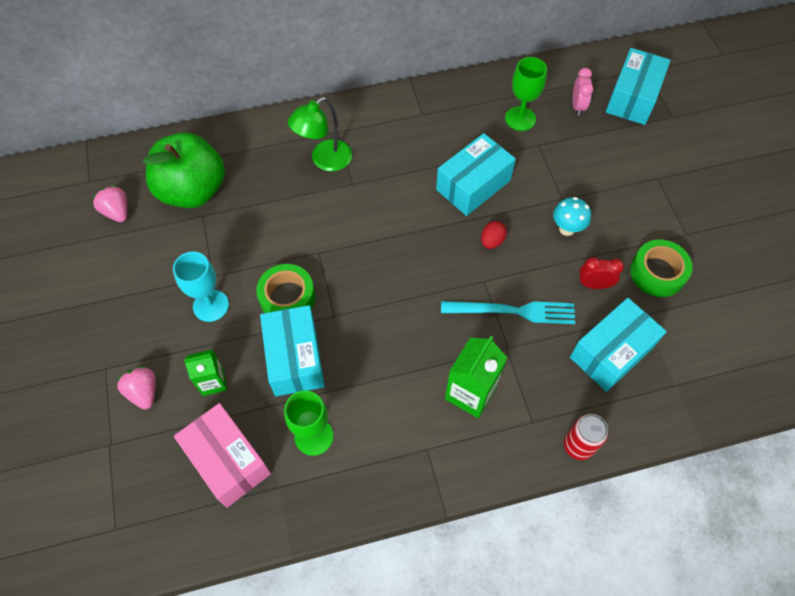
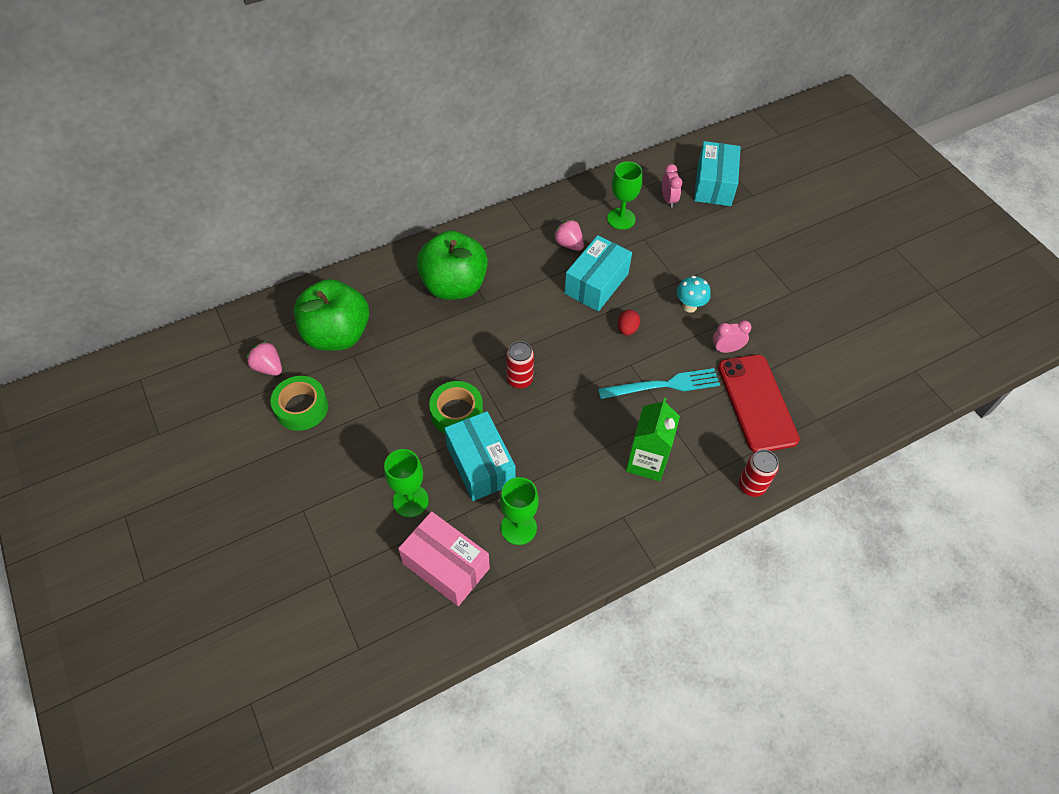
camera: 15 degrees left, 5 degrees down
(143, 392) = (347, 523): pink strawberry -> pink strawberry (569, 244)
(211, 305) = (387, 434): turquoise goblet -> none
(213, 382) = (410, 501): green carton -> green goblet
(325, 160) = (454, 286): green lamp -> green apple
(362, 274) = (519, 379): none -> red can
(594, 284) = (726, 349): red clock -> pink clock
(611, 352) = (757, 403): turquoise box -> red phone
(657, 273) = (777, 329): green tape -> green tape (301, 408)

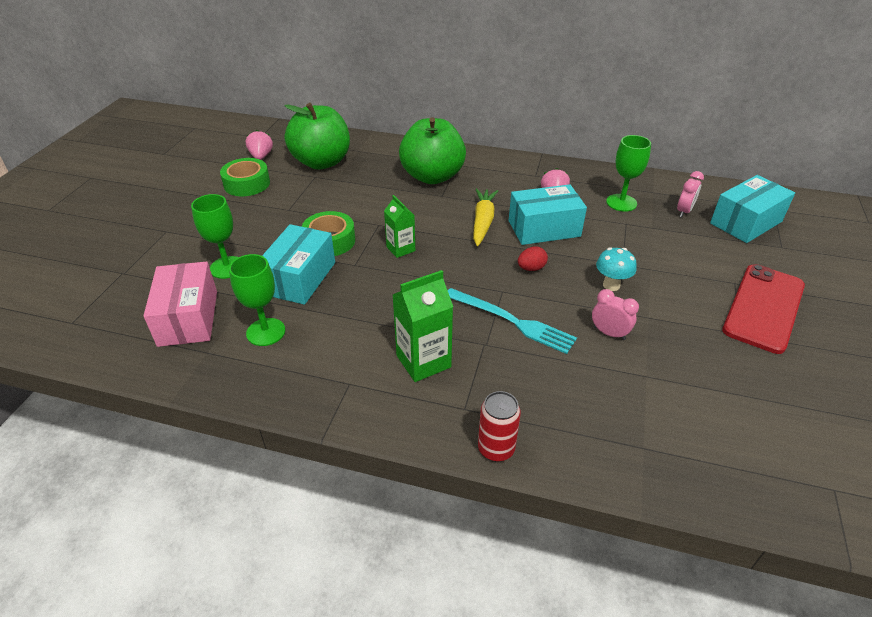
camera: 45 degrees right, 15 degrees down
(519, 379) = (400, 249): red can -> green carton
(547, 308) = (483, 222): none -> yellow carrot
(757, 403) = (589, 390): red phone -> red phone (764, 308)

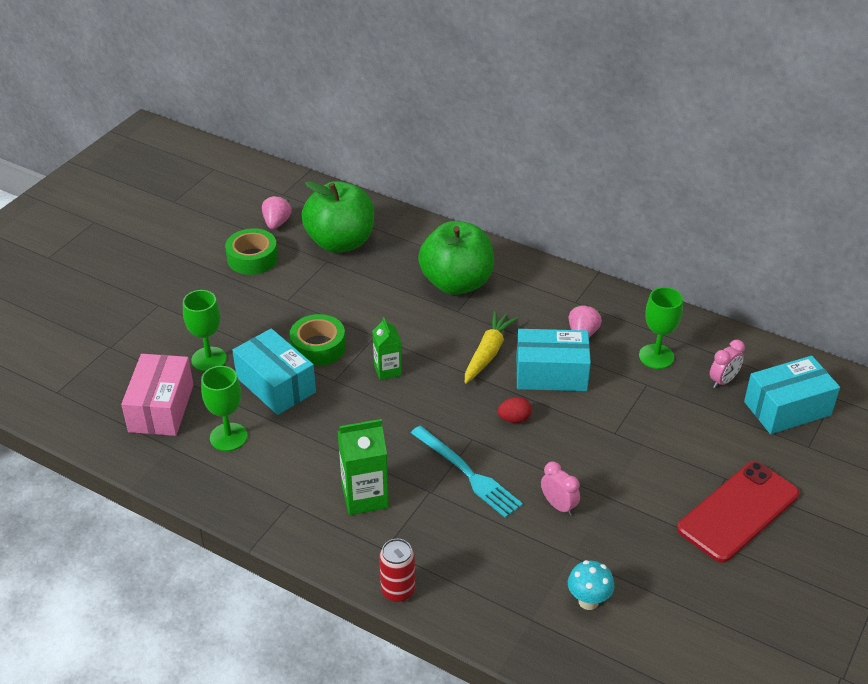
camera: 15 degrees right, 0 degrees up
(299, 278) = (276, 385): turquoise box -> turquoise box turned 75 degrees counterclockwise
(611, 285) = (589, 454): turquoise mushroom -> turquoise mushroom (588, 601)

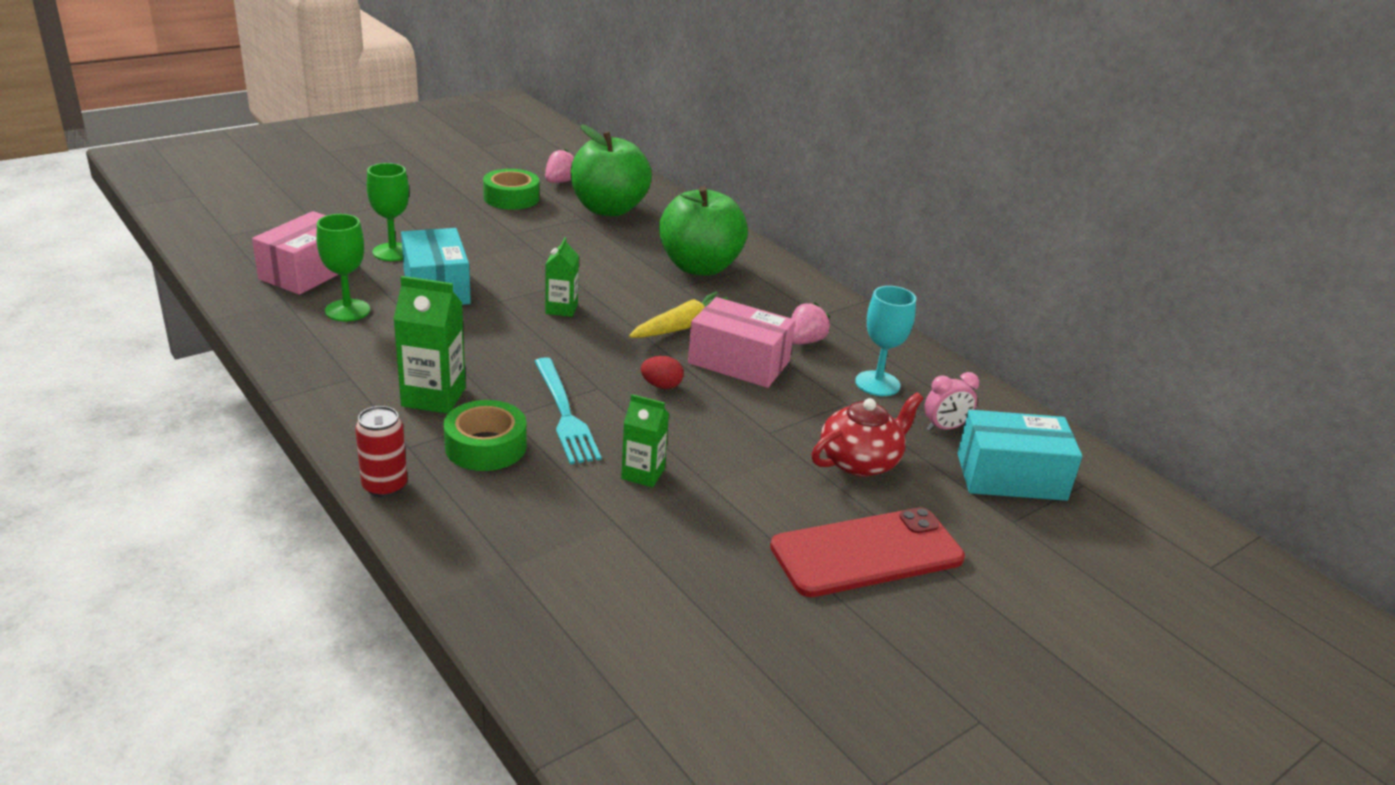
camera: 20 degrees right, 10 degrees down
(318, 347) = (508, 273): green tape -> green tape (485, 446)
(551, 374) = (739, 362): turquoise box -> pink box
(558, 506) = (643, 474): pink clock -> green carton
(588, 601) = (596, 574): turquoise mushroom -> none
(656, 356) = (877, 384): green goblet -> turquoise goblet
(688, 435) = (860, 462): none -> red teapot

